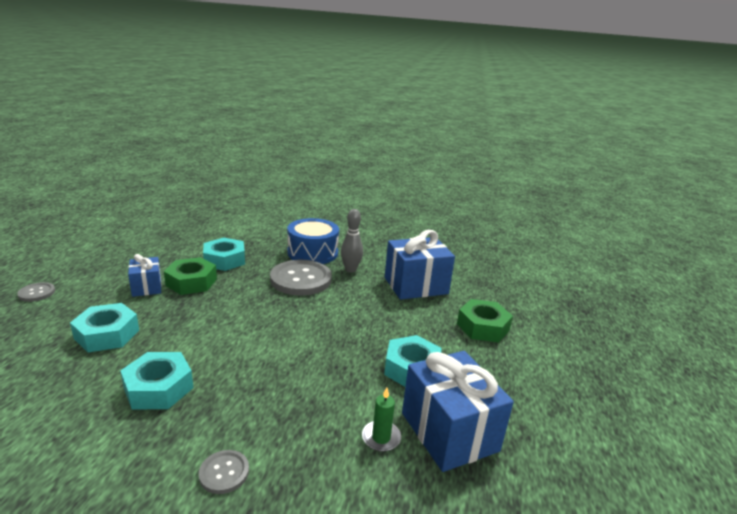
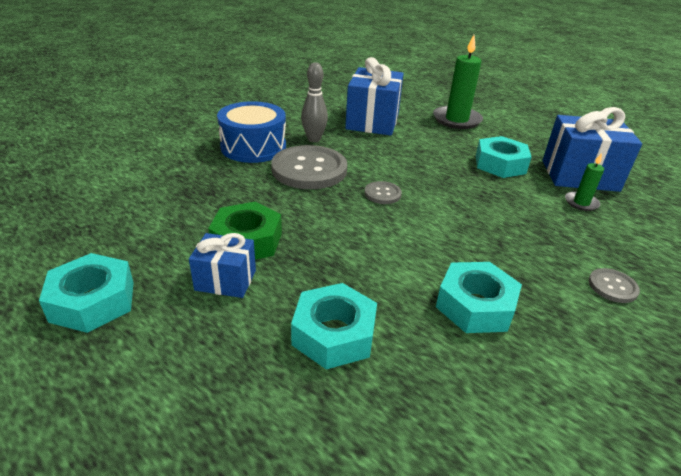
camera: 60 degrees left, 10 degrees up
(37, 293) = (130, 408): grey button -> grey button (382, 194)
(224, 260) = (209, 204): turquoise nut -> turquoise nut (92, 301)
(483, 327) = (456, 120): green nut -> green candle

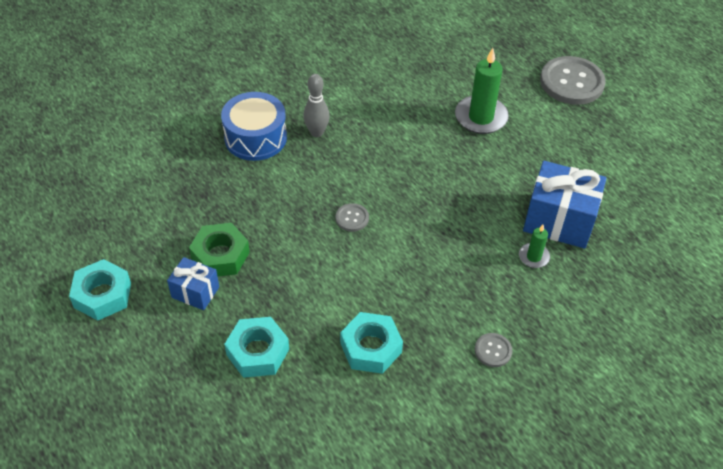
camera: 15 degrees right, 15 degrees up
(309, 169) = (297, 177): grey button -> grey button (571, 82)
(372, 121) = (387, 110): blue gift -> none
(500, 164) = (486, 194): turquoise nut -> none

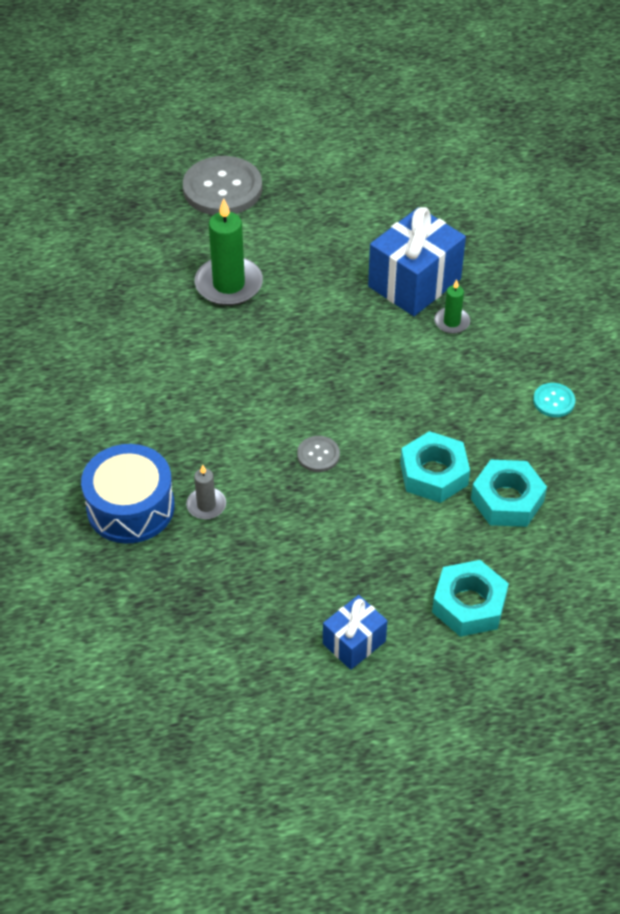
camera: 65 degrees left, 0 degrees up
(102, 295) = (311, 744): turquoise nut -> turquoise nut (434, 474)
(220, 255) = (309, 601): green nut -> none
(276, 174) = (206, 505): none -> grey candle
(317, 132) = (160, 442): grey bowling pin -> none
(493, 351) = (553, 401): grey button -> turquoise button

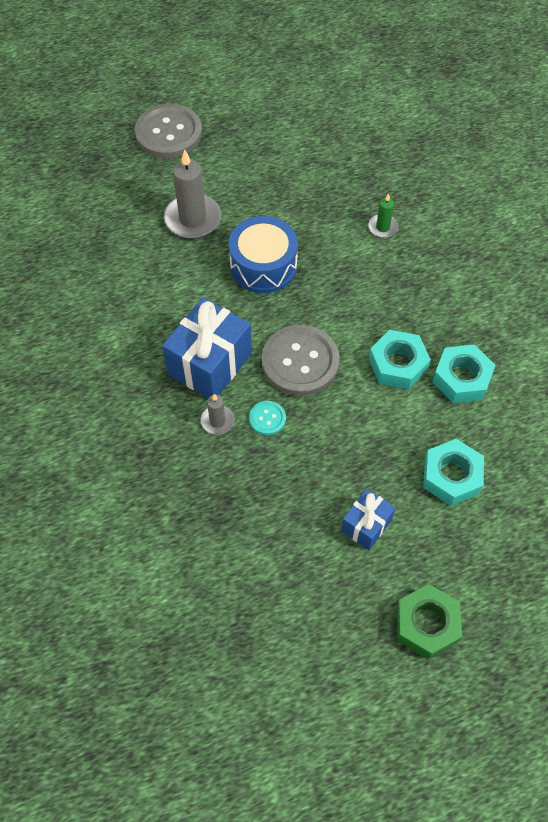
camera: 10 degrees left, 10 degrees up
(130, 507) = (154, 433): blue drum -> blue drum (263, 265)
(229, 284) = (192, 219): green candle -> grey candle
(318, 455) = (300, 362): grey button -> grey button, size x2.17
(400, 760) = (426, 624): none -> green nut
(414, 283) = (345, 196): blue gift -> blue gift (209, 364)
(553, 401) = (479, 285): turquoise button -> turquoise button (267, 418)

